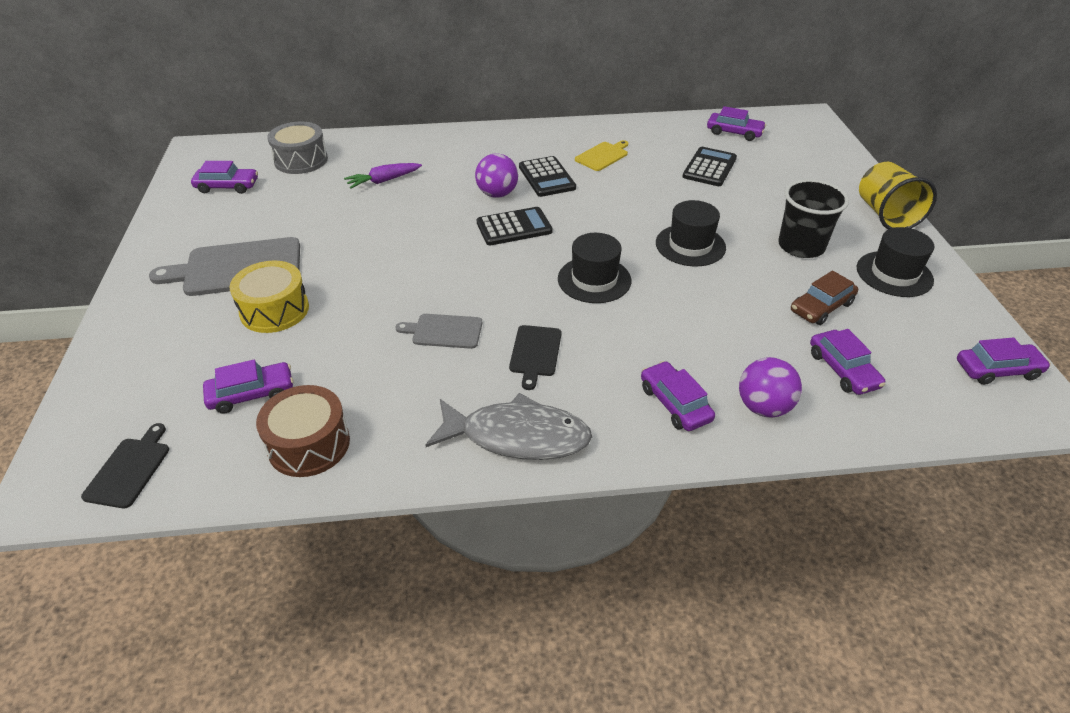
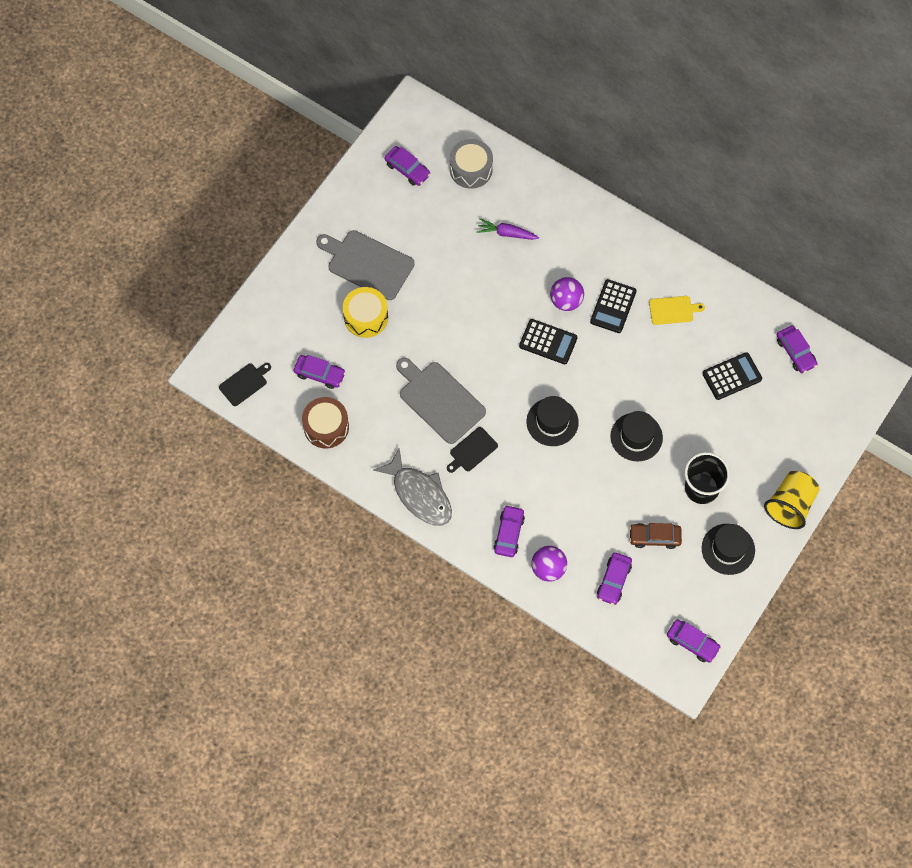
camera: 40 degrees right, 25 degrees up
(444, 331) = (439, 400): grey cutting board -> grey cutting board, size x1.84

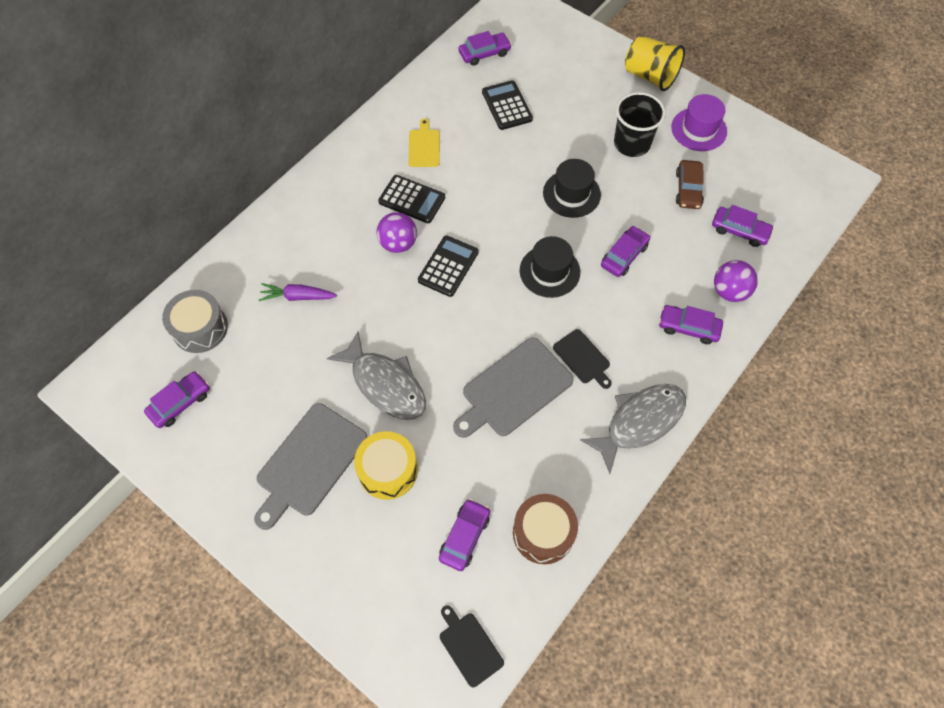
camera: 85 degrees left, 5 degrees down
(435, 307) = (385, 384): none -> grey fish
(506, 233) = (298, 296): purple carrot -> purple carrot turned 75 degrees clockwise
(692, 643) = (803, 169): purple car -> purple car (624, 256)
(728, 549) = (698, 129): black hat -> purple hat

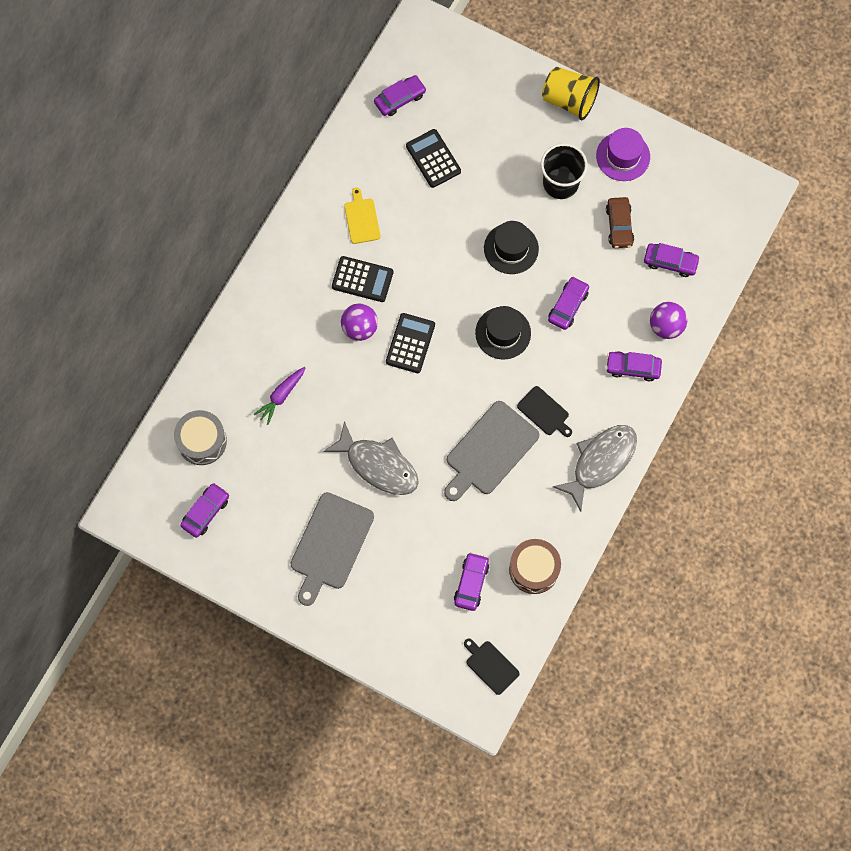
camera: 10 degrees left, 10 degrees up
(298, 296) = (281, 396): purple carrot -> purple carrot turned 45 degrees counterclockwise
(388, 470) = (397, 540): yellow drum -> none

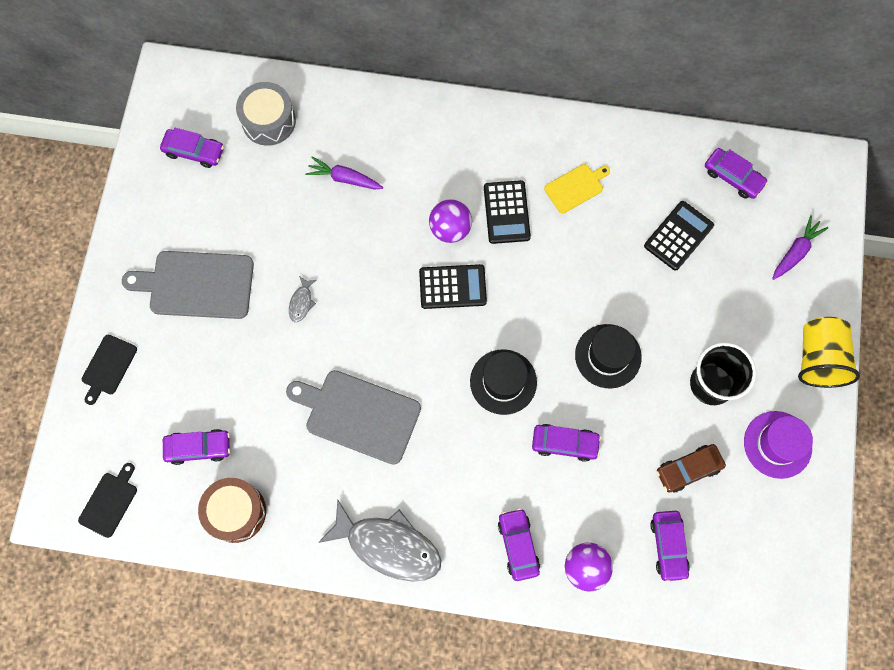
camera: 70 degrees right, 0 degrees up
(378, 465) = (301, 302): grey fish -> grey fish, size x0.42
(479, 80) = (795, 252): none -> purple carrot
(544, 412) = (426, 461): black cutting board -> black cutting board (108, 367)

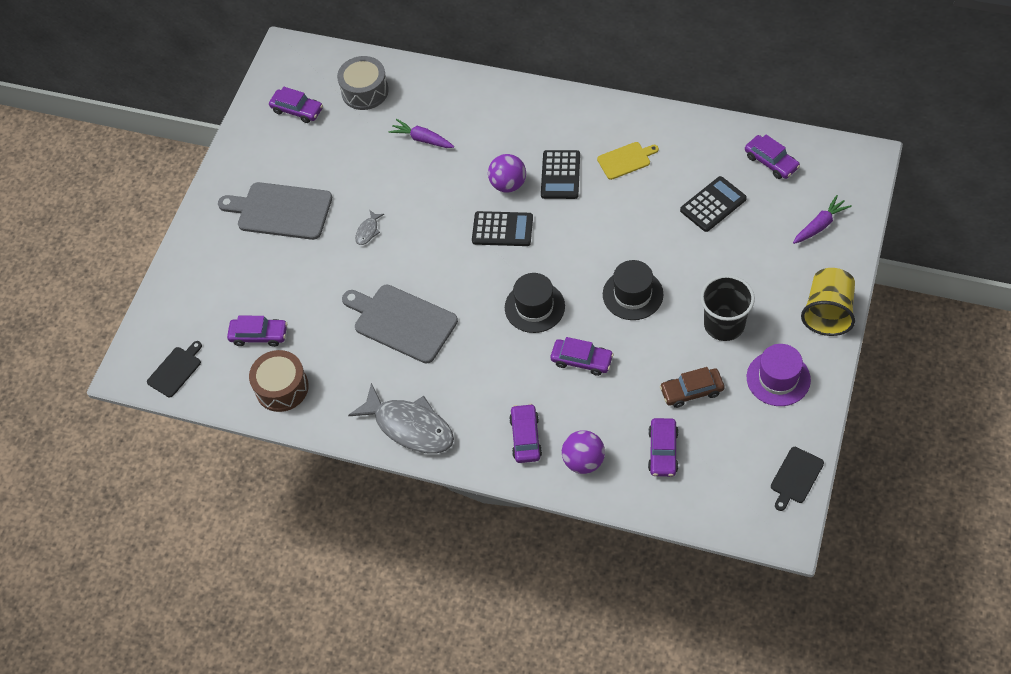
camera: 15 degrees right, 15 degrees down
(108, 367) = (194, 267): black cutting board -> black cutting board (795, 477)

